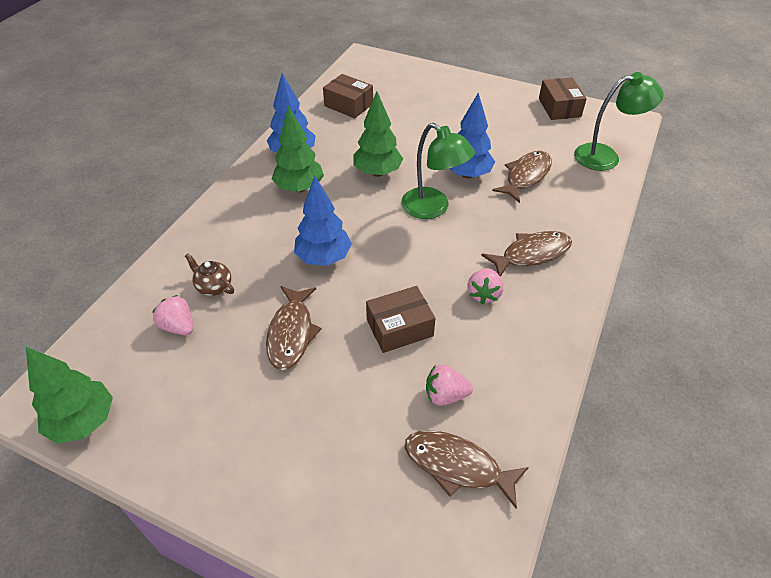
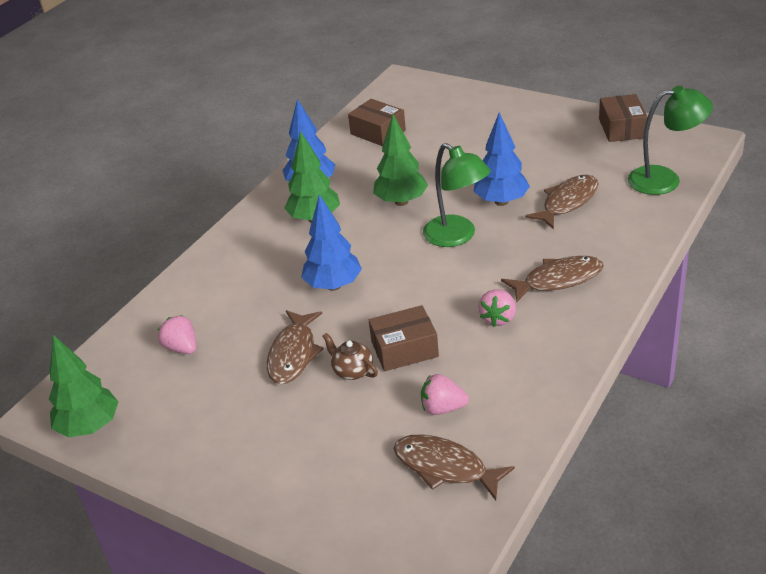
camera: 10 degrees right, 10 degrees down
(214, 286) = (218, 313): brown teapot -> brown teapot (352, 371)

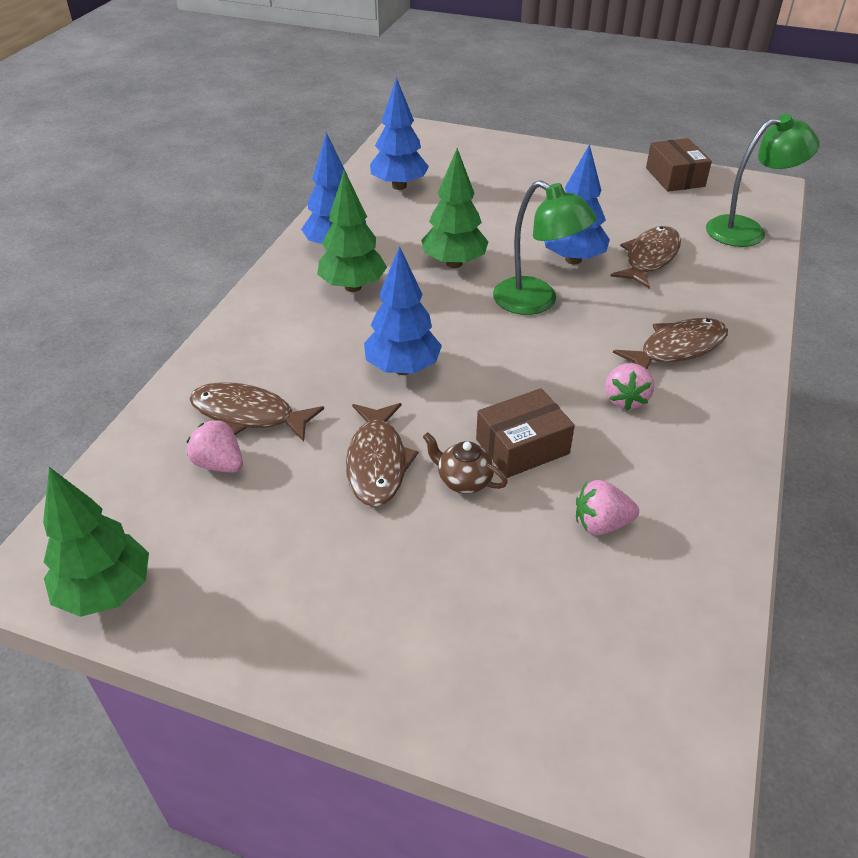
camera: 15 degrees left, 5 degrees up
(378, 132) = (399, 186): brown box -> blue tree
(445, 467) = (636, 609): brown fish -> brown fish (248, 414)

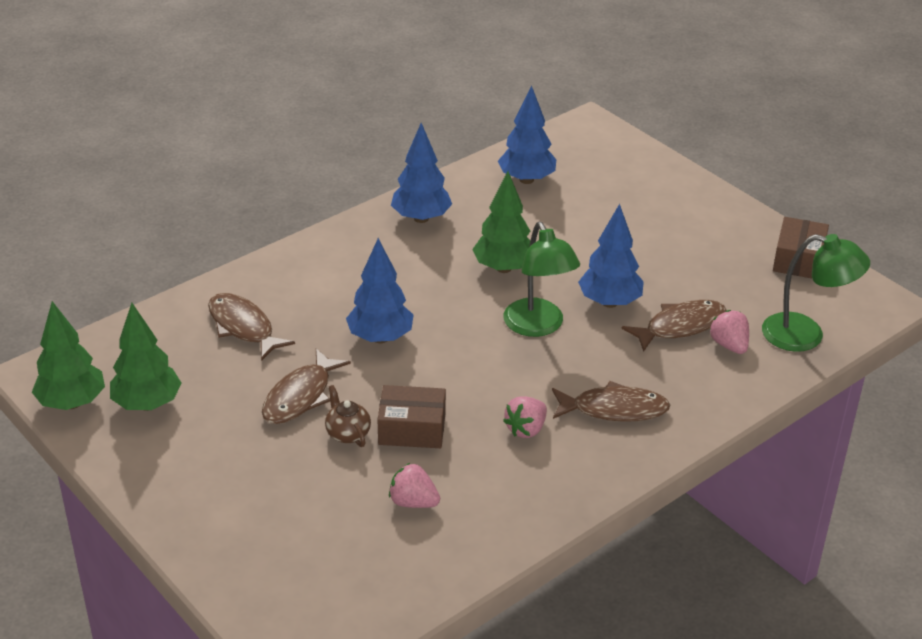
camera: 30 degrees right, 5 degrees down
(219, 464) = (197, 353): pink strawberry -> pink strawberry (729, 345)
(352, 287) = (403, 258): green tree -> green tree (147, 404)

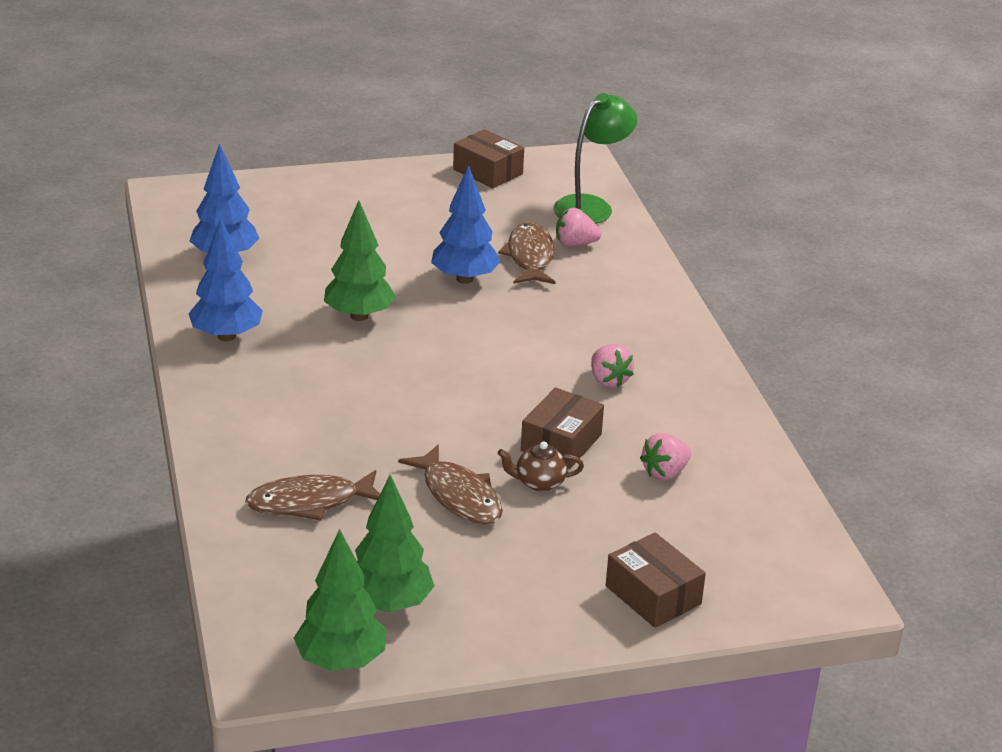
camera: 65 degrees left, 5 degrees down
(238, 542) = (653, 595): none -> brown box
(380, 337) = (405, 420): blue tree -> none
(538, 326) = (467, 326): green lamp -> none
(614, 409) = (616, 327): brown fish -> none

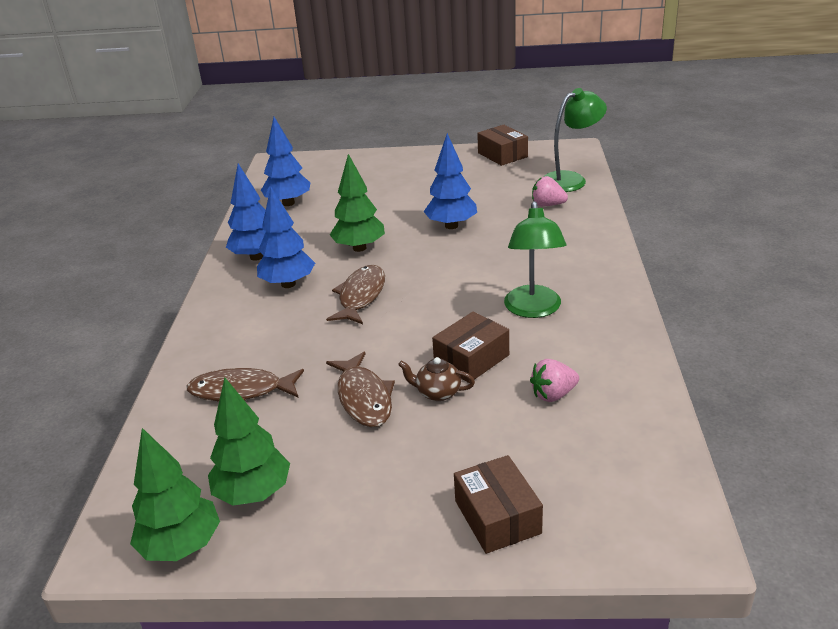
camera: 20 degrees right, 0 degrees up
(291, 370) = (288, 284): none -> blue tree
(530, 257) = (508, 212): brown fish -> brown fish (361, 296)
(608, 380) = (533, 309): pink strawberry -> green lamp

